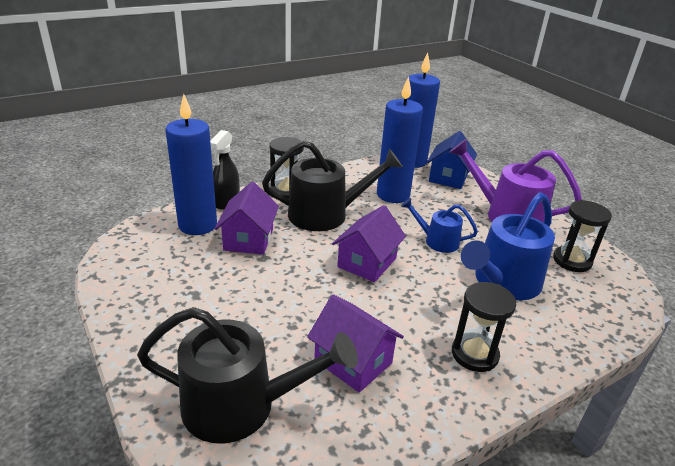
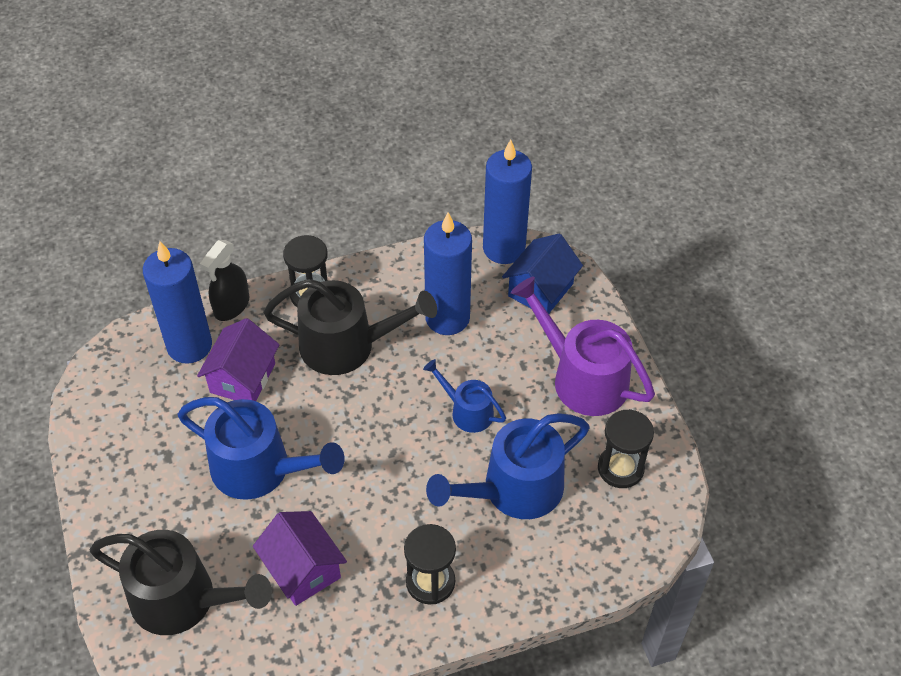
camera: 15 degrees right, 20 degrees up
(284, 294) = (259, 469): none -> blue watering can
(367, 262) = (367, 435): purple house -> none

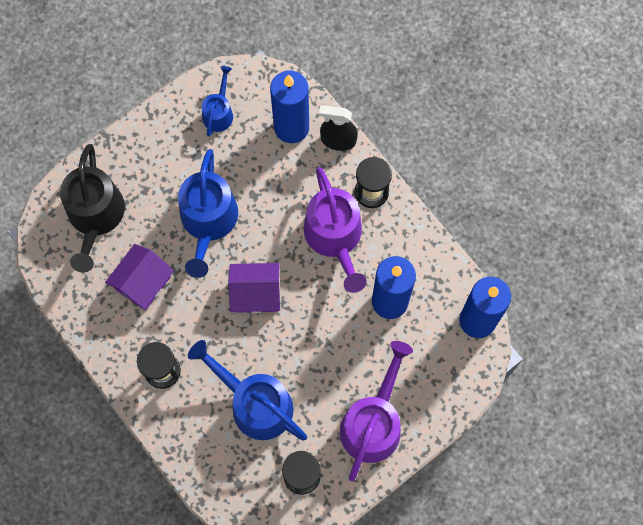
camera: 70 degrees right, 20 degrees up
(242, 378) = (278, 176): purple house -> purple house (256, 293)
(347, 345) = (335, 237): black watering can -> purple watering can
(467, 411) = (310, 347): blue watering can -> blue watering can (219, 113)
(540, 290) = (446, 363): blue house -> none

